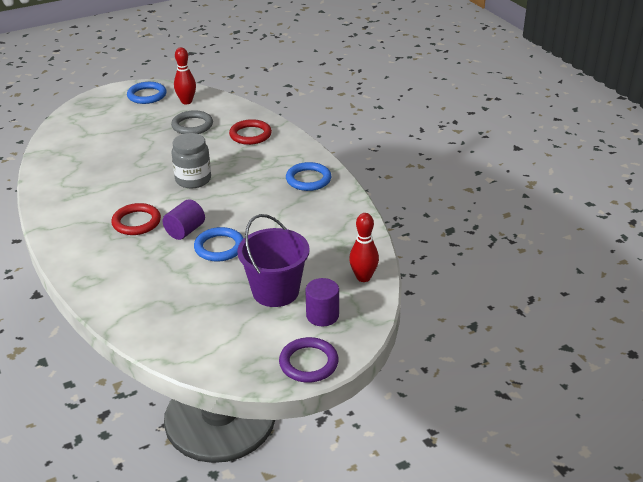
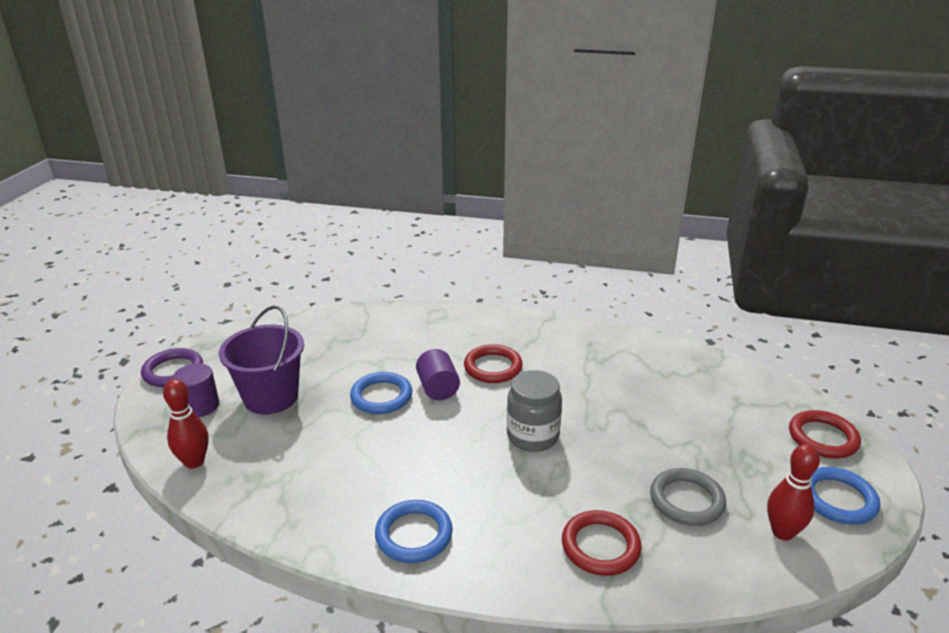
camera: 130 degrees right, 5 degrees down
(98, 107) = (823, 438): none -> red ring

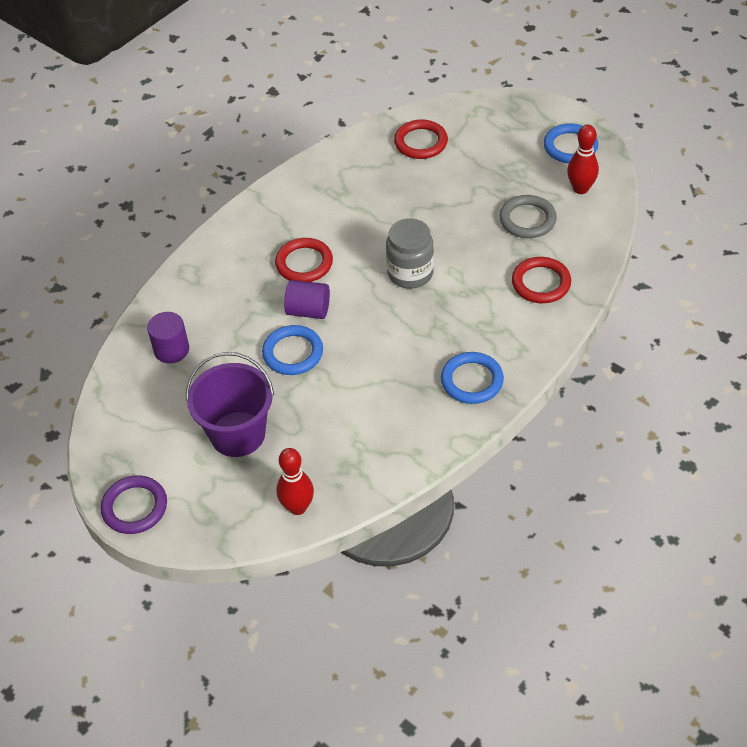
camera: 60 degrees left, 20 degrees up
(200, 406) = (214, 492): purple cylinder -> purple cylinder (171, 350)
(823, 438) = (514, 119): red ring -> red ring (421, 142)

